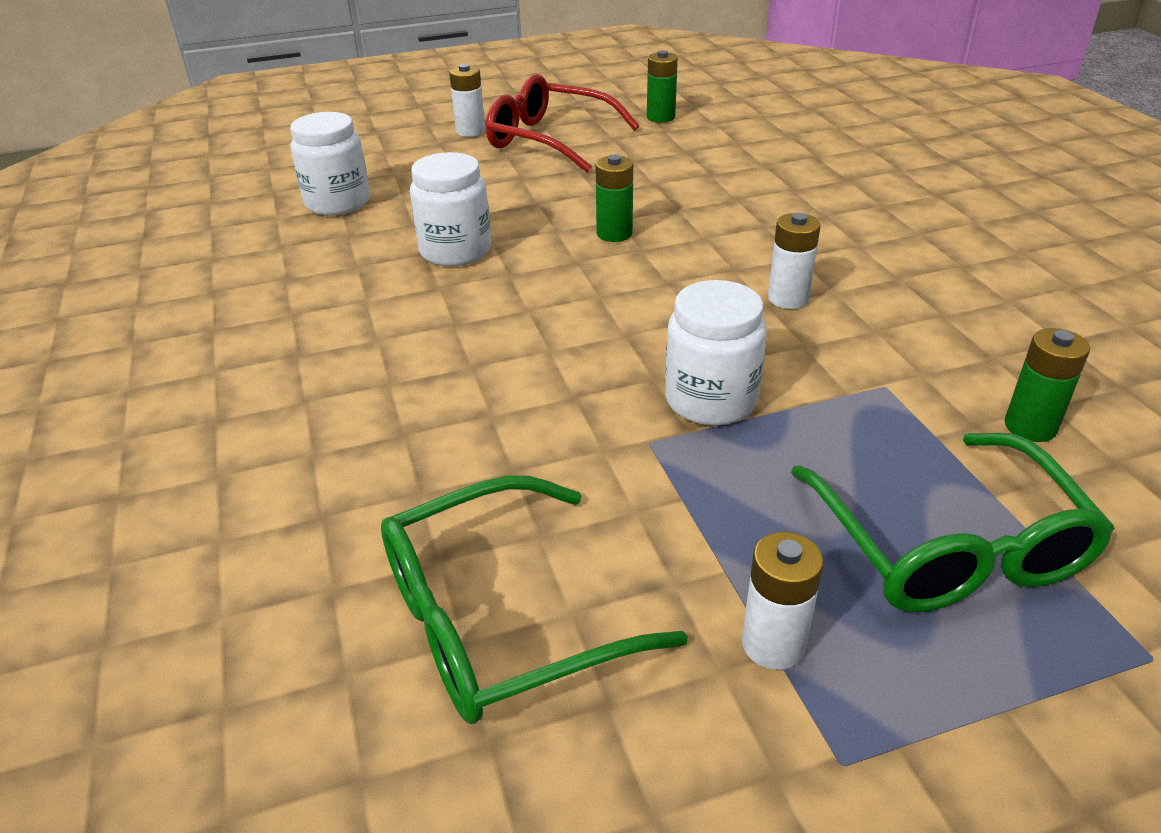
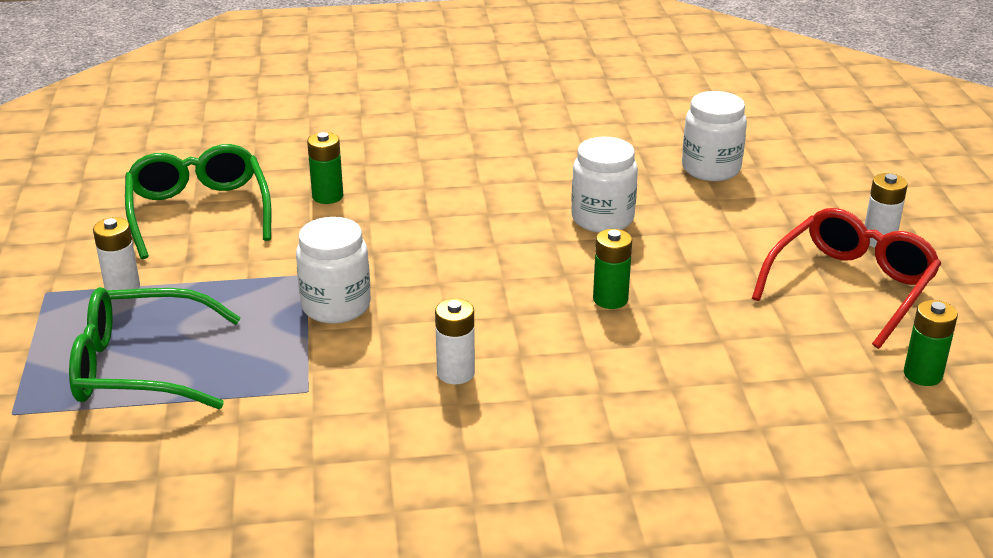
camera: 100 degrees right, 5 degrees down
(1030, 426) = (218, 447): green battery -> green battery (327, 196)

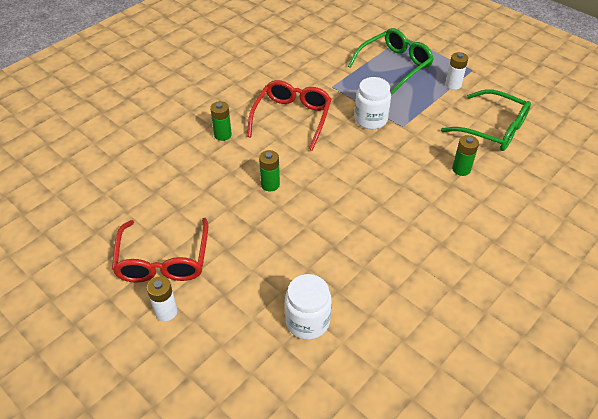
camera: 140 degrees right, 15 degrees up
(455, 373) = (292, 118): white battery -> red glasses
(602, 218) = (324, 235): white jar -> none
(922, 375) = (103, 220): green battery -> green battery (222, 135)

